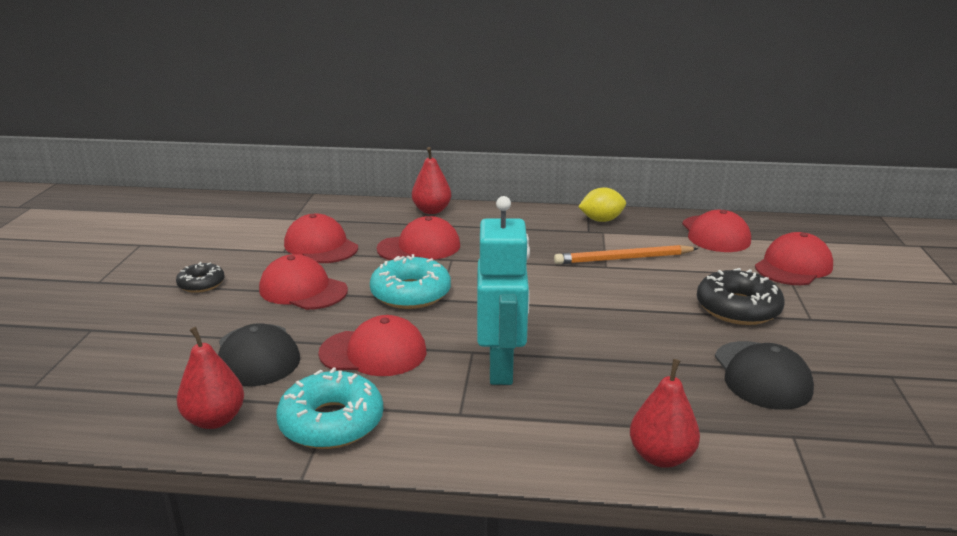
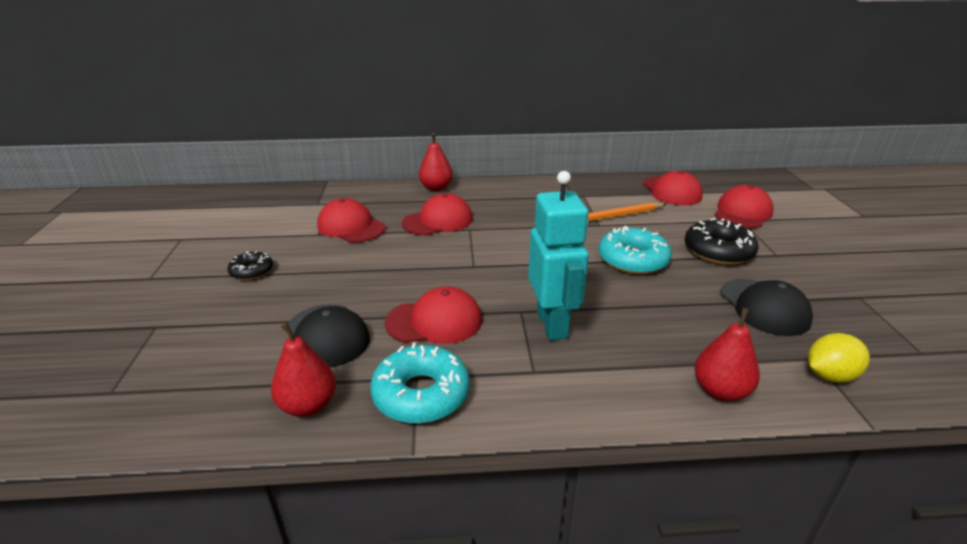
camera: 10 degrees left, 5 degrees up
(303, 290) = (349, 268): red cap -> none
(411, 293) = (446, 263): turquoise donut -> turquoise donut (633, 260)
(601, 220) = (578, 186): yellow lemon -> yellow lemon (829, 376)

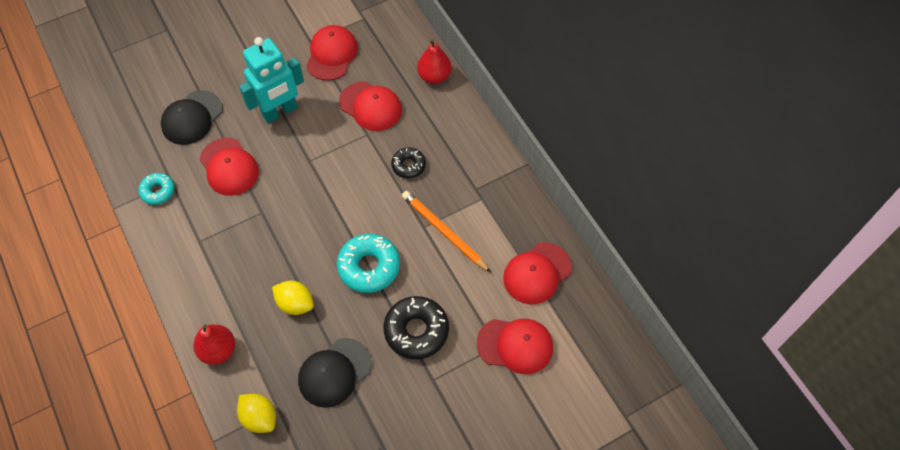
camera: 65 degrees right, 30 degrees up
(252, 271) = (243, 35): black donut -> black donut (408, 165)
(308, 405) = (131, 143): red pear -> none
(421, 394) = (158, 191): turquoise donut -> turquoise donut, size x0.58
(552, 324) = (253, 236): turquoise robot -> turquoise robot (280, 112)
(664, 314) = (295, 304): none -> yellow lemon

